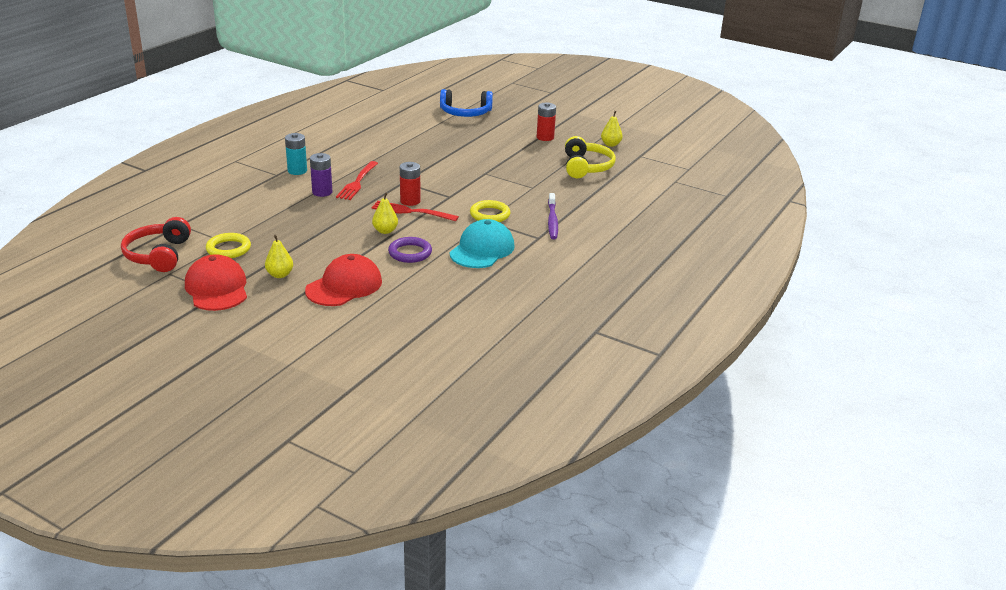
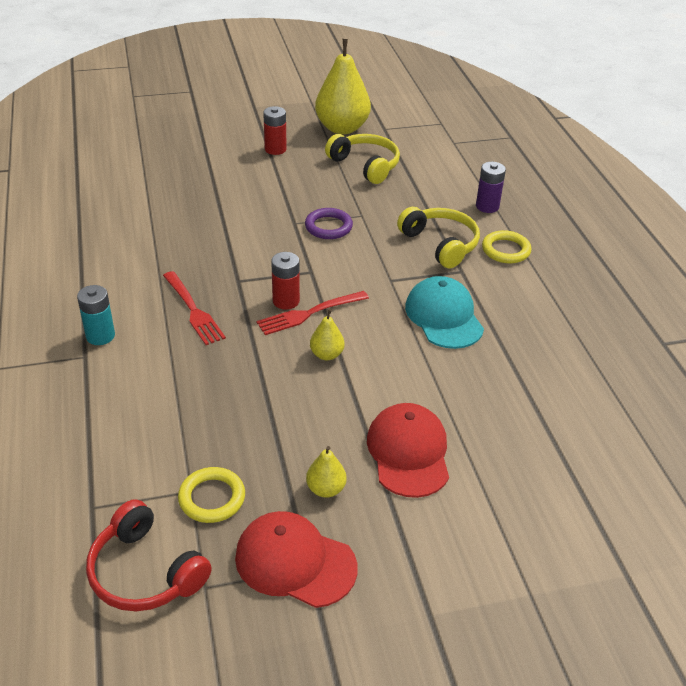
camera: 45 degrees left, 10 degrees up
(322, 192) = (179, 347): purple battery -> purple battery (487, 206)
(410, 253) = (394, 365): purple ring -> purple ring (328, 227)
(465, 113) = (151, 157): blue headphones -> none
(490, 215) = (381, 271): yellow ring -> yellow ring (505, 250)
(552, 221) = (440, 244): purple toothbrush -> yellow headphones
(610, 144) = (342, 128): yellow pear -> yellow pear, size x2.18

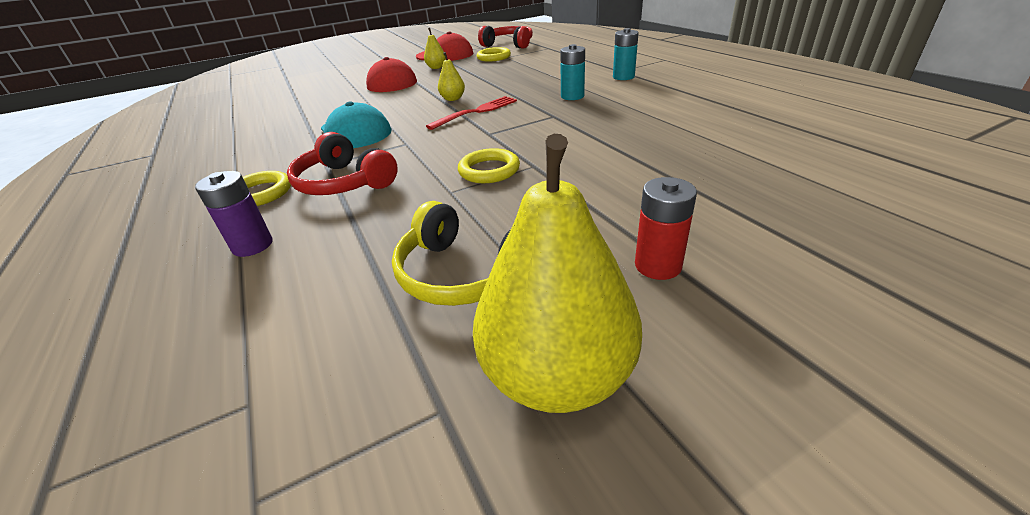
camera: 170 degrees right, 5 degrees down
(193, 310) = (572, 96): red fork -> turquoise battery
(286, 301) = (501, 114): red battery -> none
(328, 227) = (489, 170): purple ring -> yellow ring
(440, 244) = (344, 182): yellow headphones -> red headphones

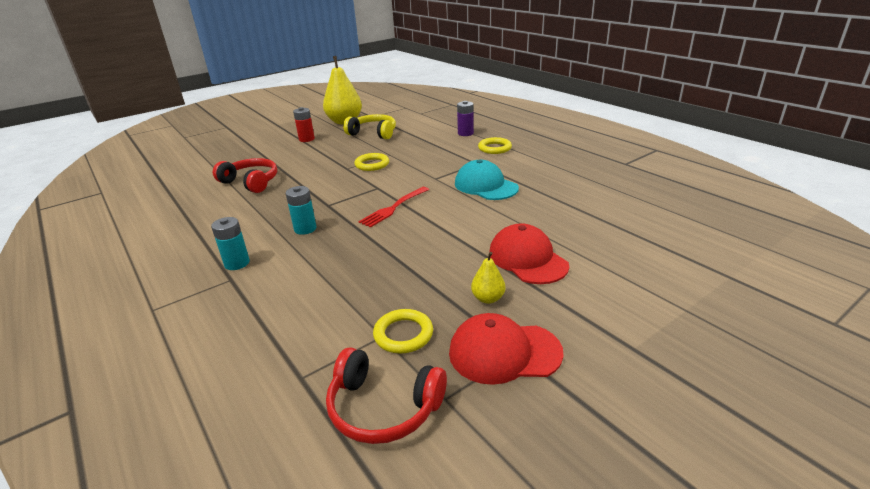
camera: 170 degrees right, 5 degrees down
(344, 182) = (452, 155): red headphones -> red headphones (251, 182)
(453, 99) = (424, 225): yellow pear -> none

